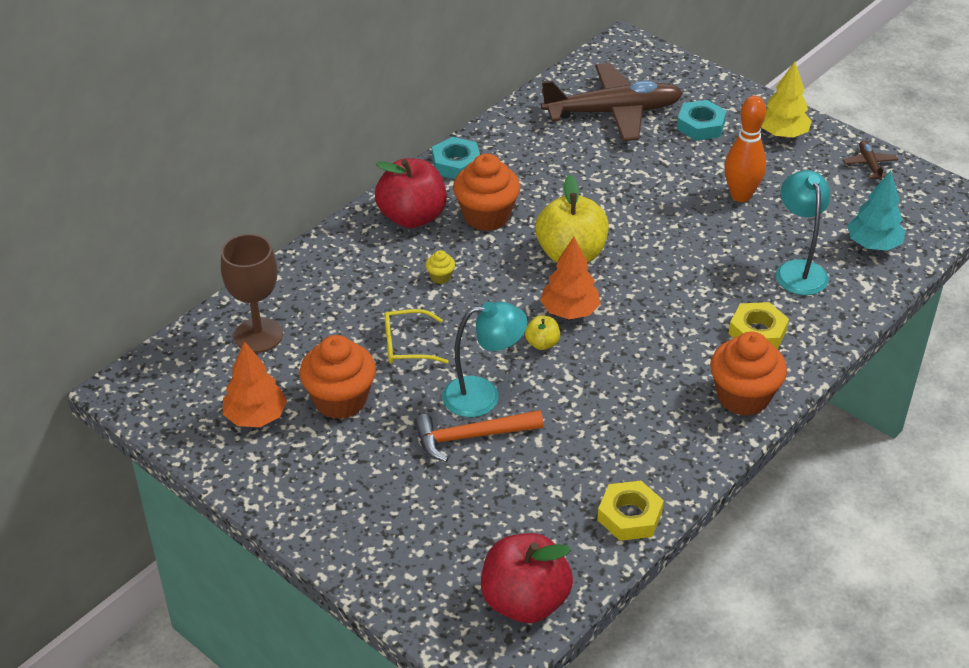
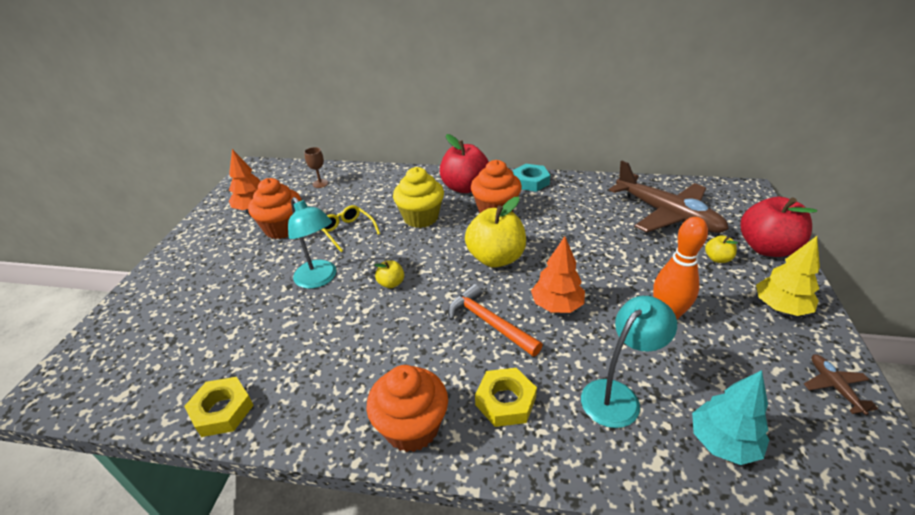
camera: 60 degrees right, 5 degrees down
(258, 335) = (320, 183): brown goblet -> brown goblet, size x0.52
(440, 277) = (421, 218): yellow cupcake -> yellow cupcake, size x2.34
(471, 436) = (276, 290): orange hammer -> orange hammer (489, 322)
(525, 601) = (110, 387): red apple -> red apple (766, 248)
(569, 311) = (435, 282): orange tree -> orange tree (556, 305)
(700, 125) = (717, 259): turquoise nut -> yellow apple
(869, 165) = (834, 387): brown plane -> brown plane turned 60 degrees counterclockwise

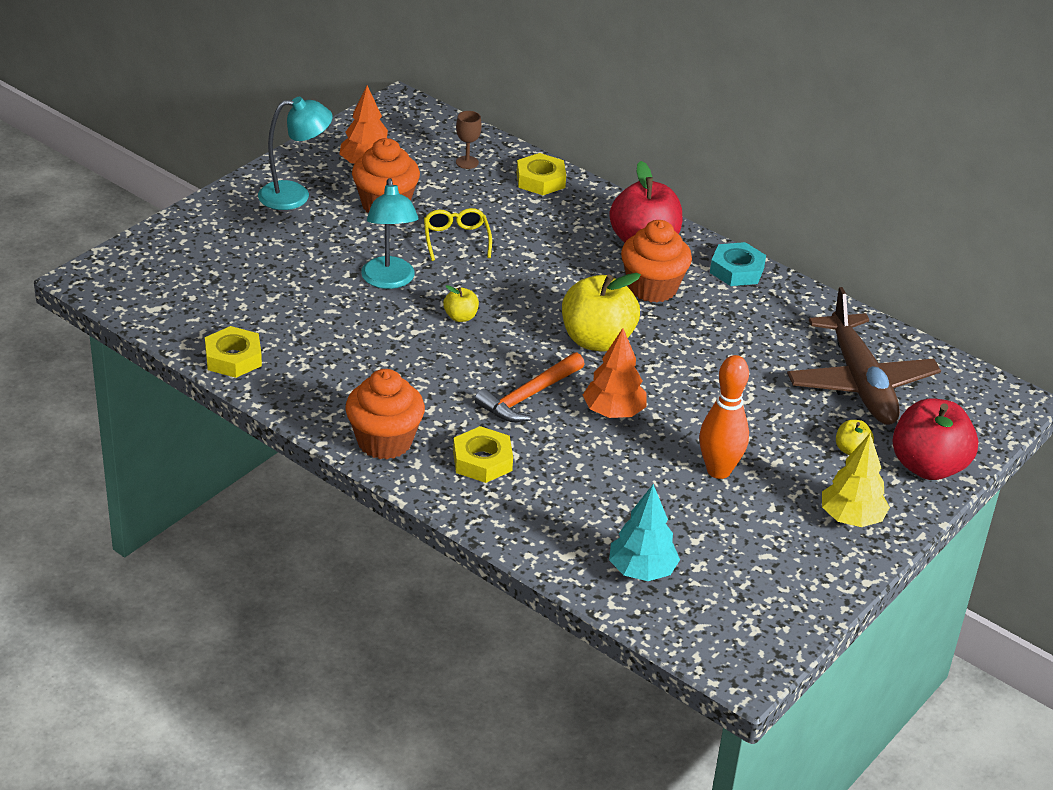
camera: 25 degrees right, 0 degrees up
(373, 177) = (540, 180): none -> yellow nut
(421, 218) = (554, 259): yellow cupcake -> none
(489, 322) = (528, 396): orange hammer -> orange hammer turned 120 degrees counterclockwise
(617, 395) = (588, 503): turquoise lamp -> turquoise lamp (295, 195)
(834, 387) = (803, 590): brown plane -> none

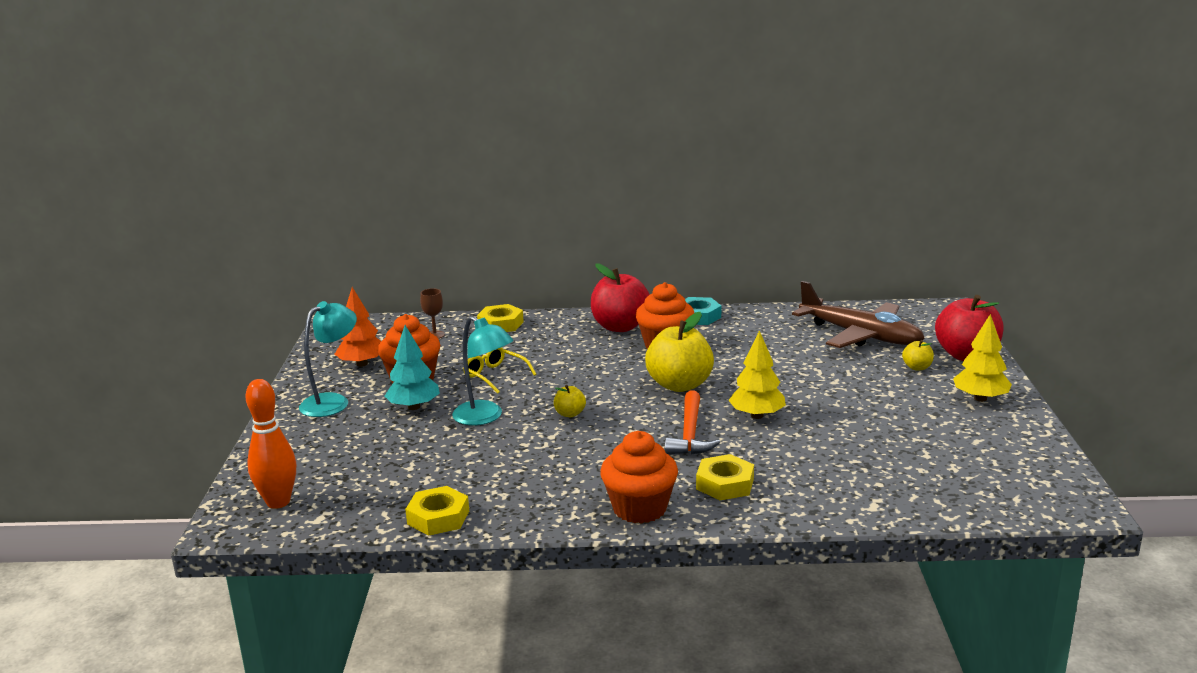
camera: 35 degrees left, 15 degrees down
(613, 412) = (757, 415): orange tree -> yellow tree
(642, 571) = (930, 489): turquoise tree -> turquoise tree (414, 407)
(718, 471) = (870, 413): orange bowling pin -> orange bowling pin (278, 502)

